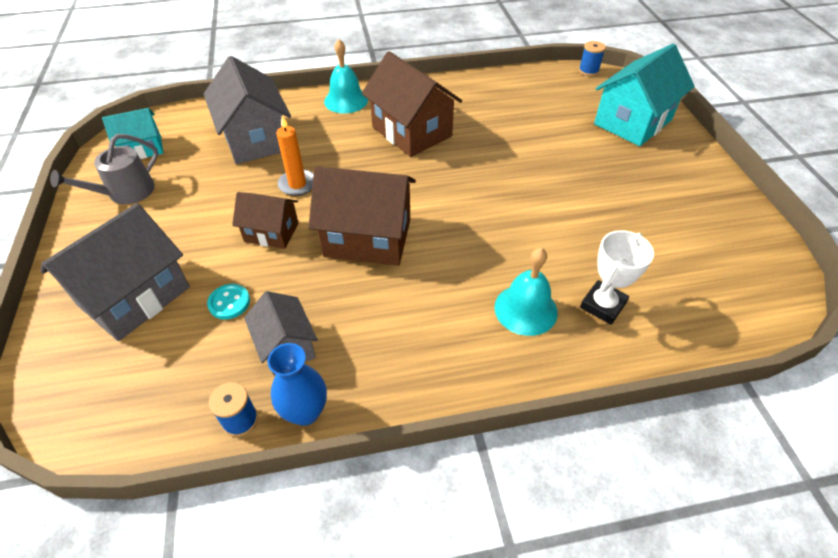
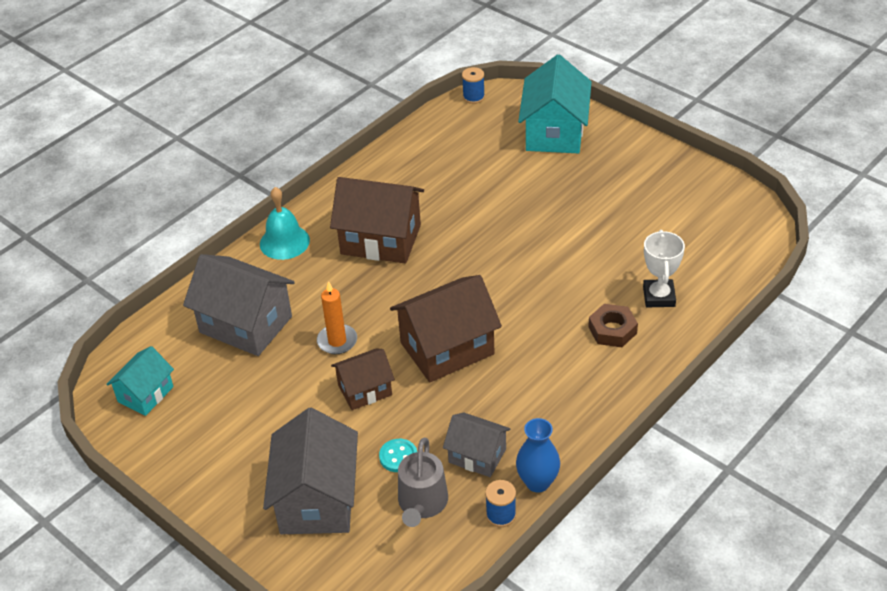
camera: 35 degrees left, 5 degrees down
(126, 192) = (189, 437): grey watering can -> grey watering can (422, 503)
(525, 309) = (612, 330): turquoise bell -> brown nut

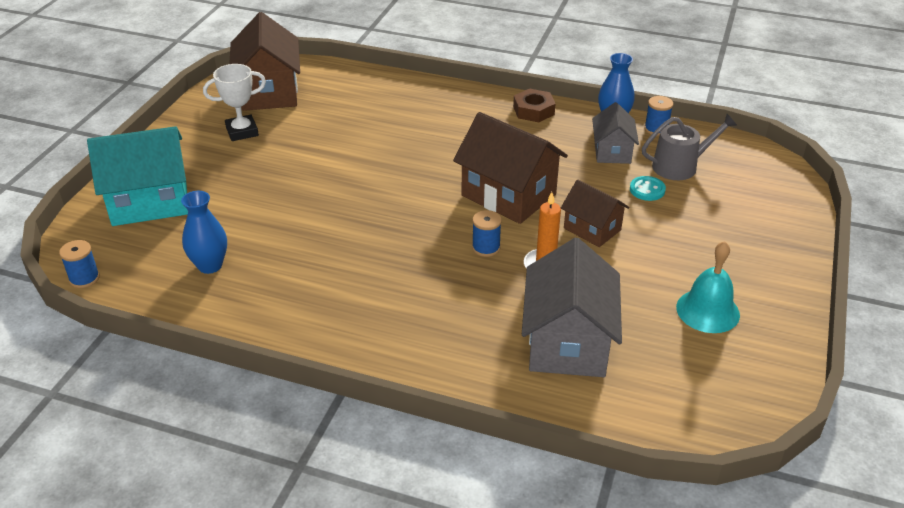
camera: 115 degrees left, 5 degrees down
(145, 394) = (718, 385): turquoise house -> none
(284, 242) = (420, 359): turquoise bell -> turquoise bell (707, 311)
(317, 500) = (727, 220): grey house -> none
(381, 239) = (380, 280): brown house -> brown house (269, 92)
(382, 311) = (486, 248): none -> blue spool
(453, 155) = (210, 265): none -> blue vase
(612, 330) = (431, 116): brown nut -> brown nut (533, 110)
(659, 297) = (379, 102): white trophy -> white trophy (242, 131)

